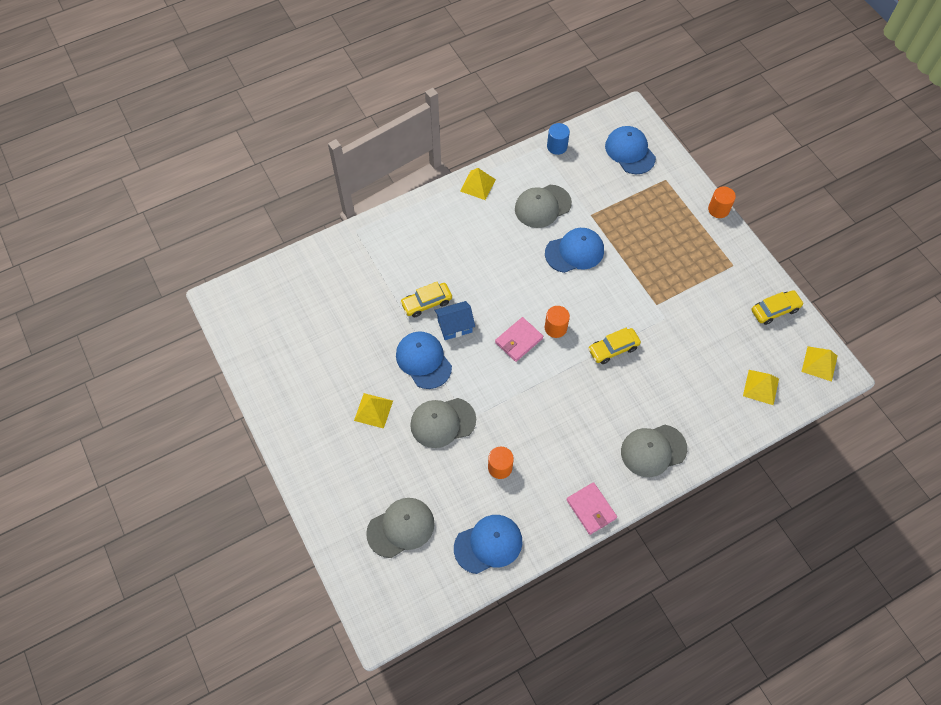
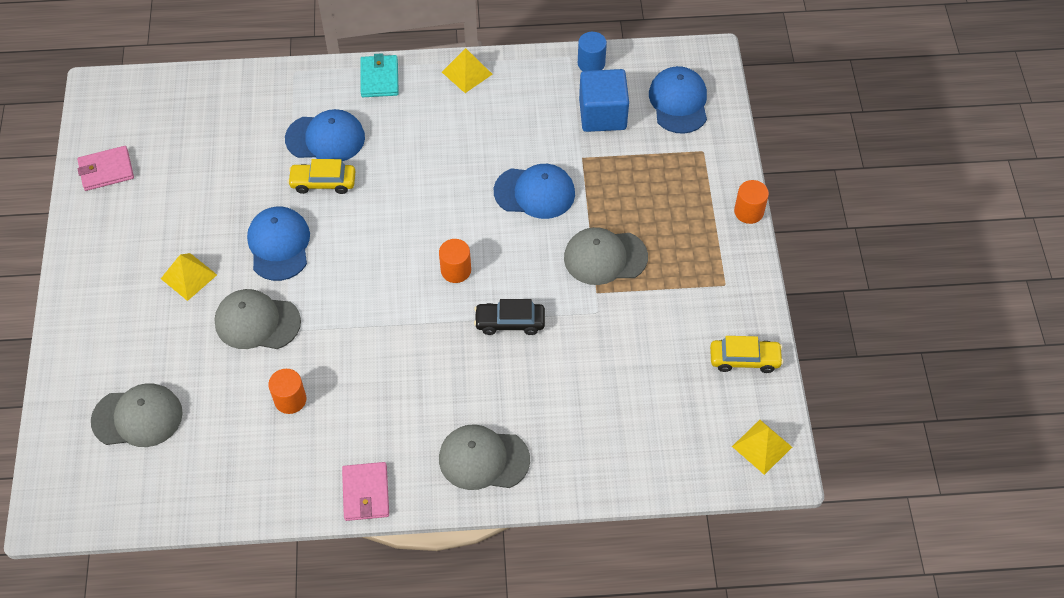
camera: 25 degrees right, 5 degrees down
(419, 212) = (379, 78): none -> turquoise wallet
(455, 326) = (339, 221): blue house -> none
(488, 544) = (223, 479): blue cap -> blue cap (325, 138)
(518, 340) = (403, 267): pink wallet -> pink wallet (106, 170)
(542, 206) = (529, 126): grey cap -> grey cap (605, 257)
(586, 179) = (602, 114): none -> blue cube
(613, 349) = (510, 322): yellow car -> black car
(761, 387) = (666, 443): yellow pyramid -> none

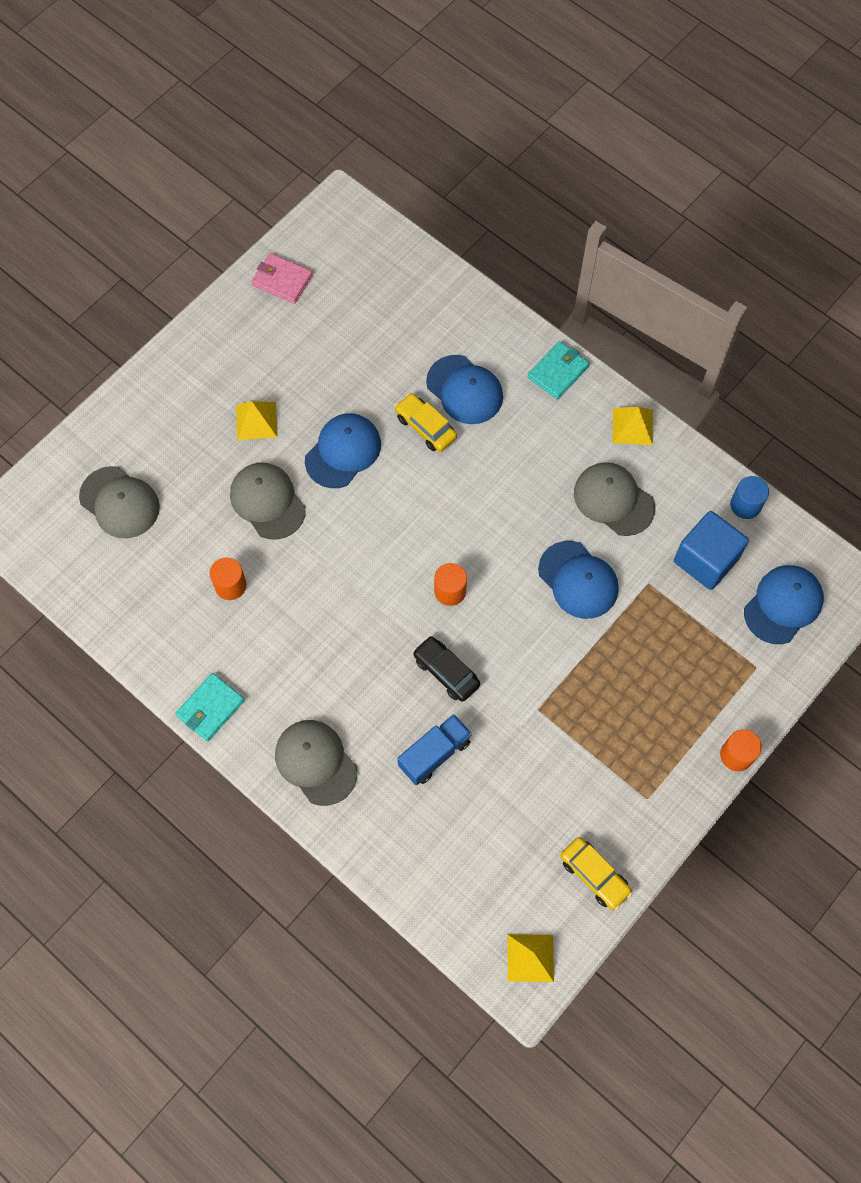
camera: 45 degrees right, 10 degrees up
(366, 493) = (210, 708): pink wallet -> turquoise wallet
(559, 380) = (434, 754): none -> blue truck
(605, 257) = (575, 686): grey cap -> grey cap (613, 500)

